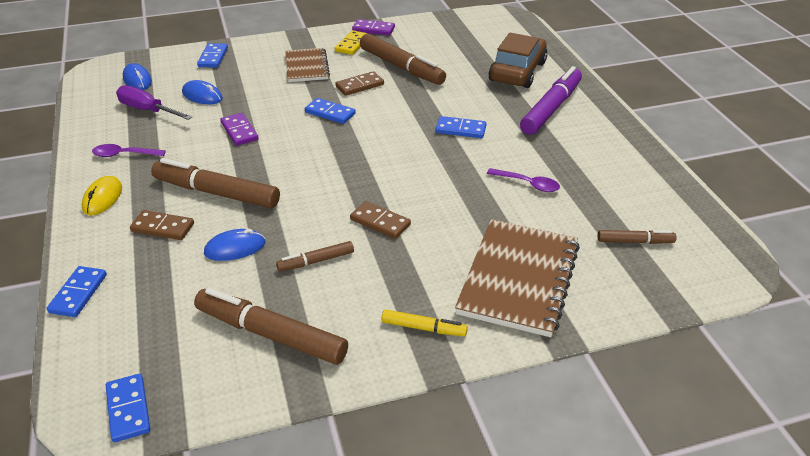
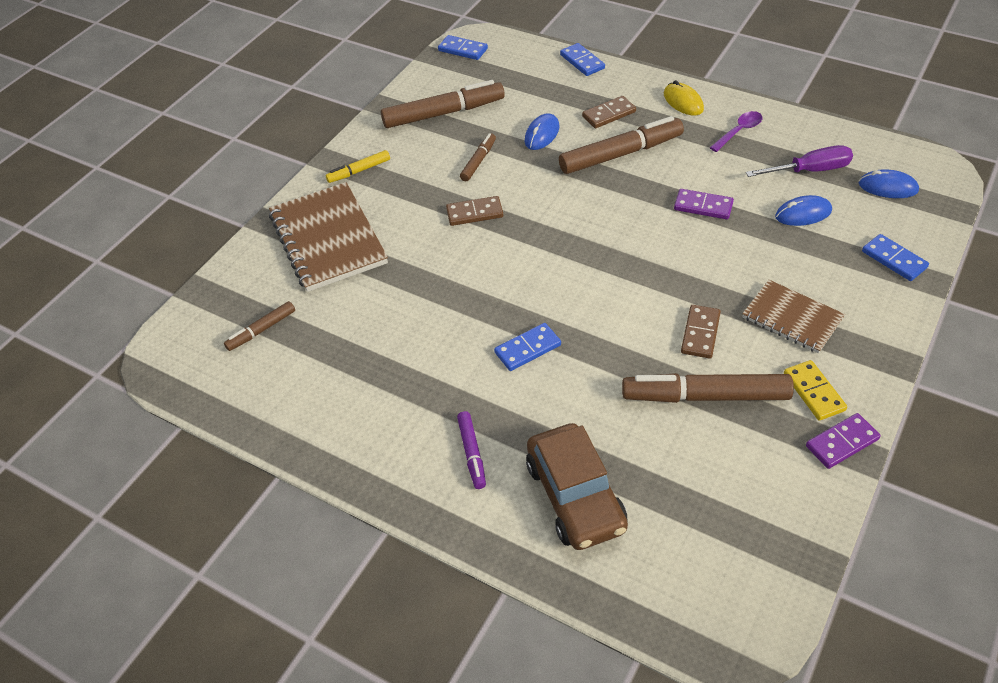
camera: 140 degrees right, 10 degrees up
(330, 113) = (668, 278): blue domino -> none
(528, 184) = (399, 327): purple spoon -> none
(551, 108) = (472, 453): purple marker -> purple marker, size x0.51

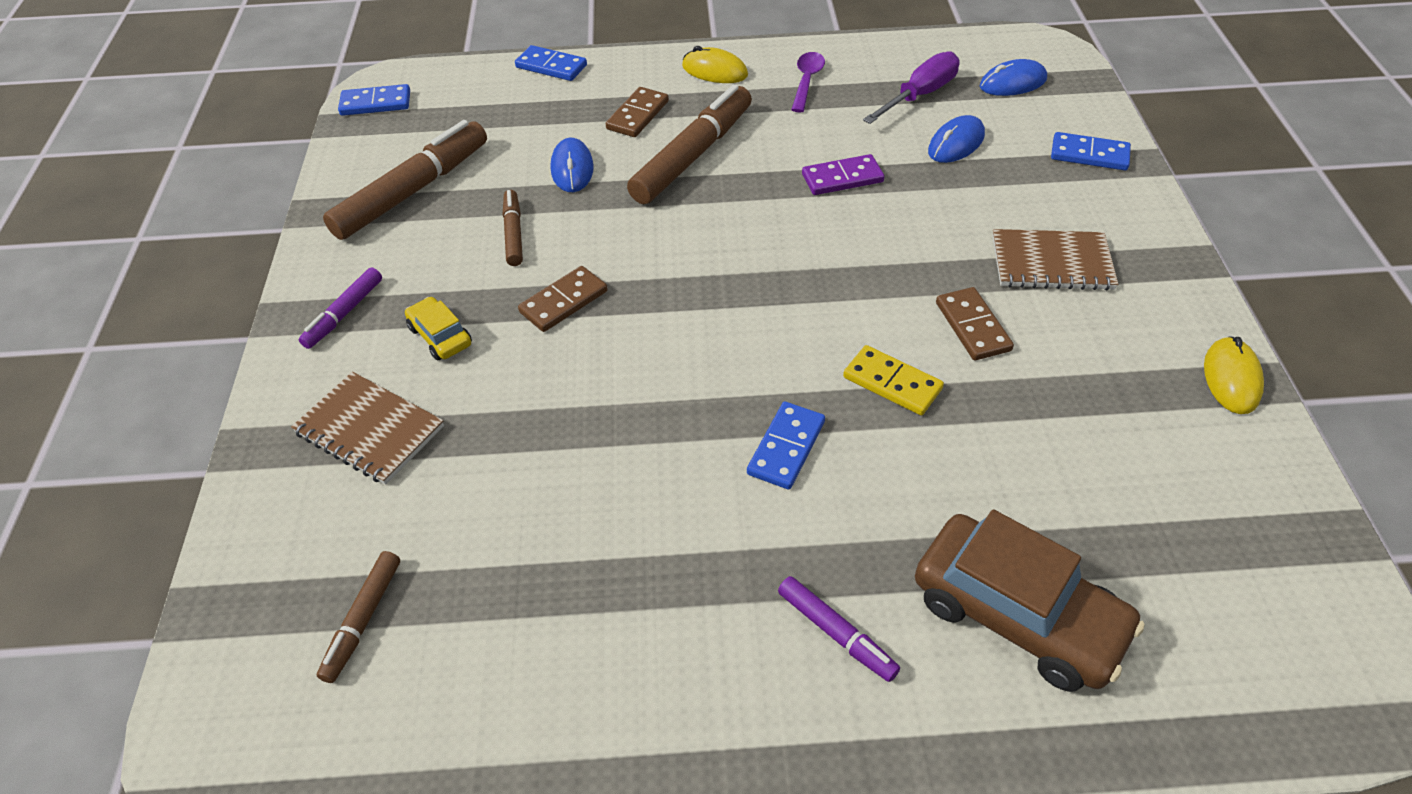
camera: 35 degrees left, 0 degrees up
(328, 239) = (369, 430): brown notebook -> brown notebook, size x0.60
(359, 171) = (344, 314): yellow marker -> purple marker
(397, 204) = (440, 336): none -> yellow car
(705, 396) = (1046, 399): brown marker -> none
(813, 392) = (1150, 335): yellow domino -> yellow domino (892, 383)
(842, 442) = (1231, 378): purple domino -> yellow mouse

